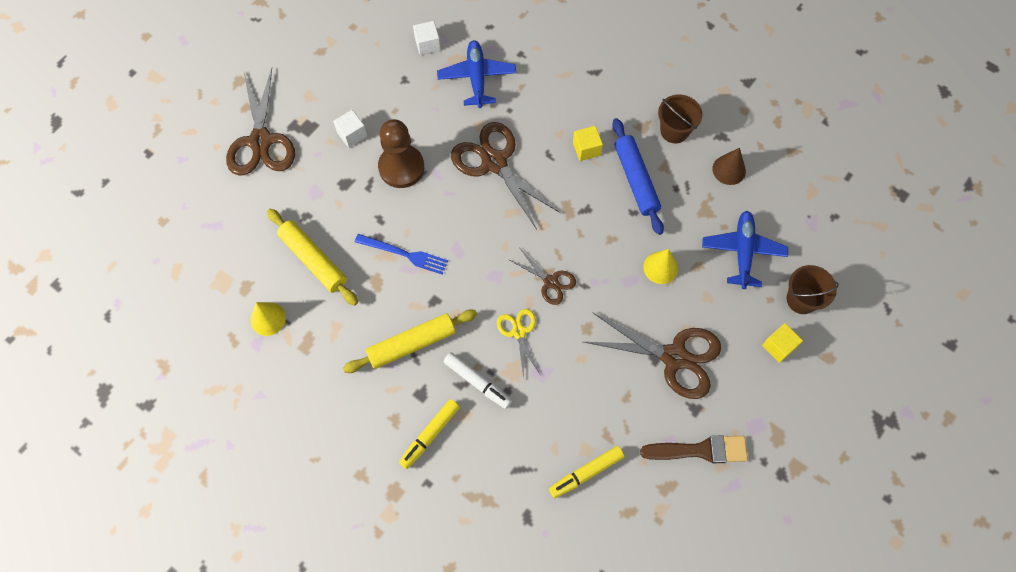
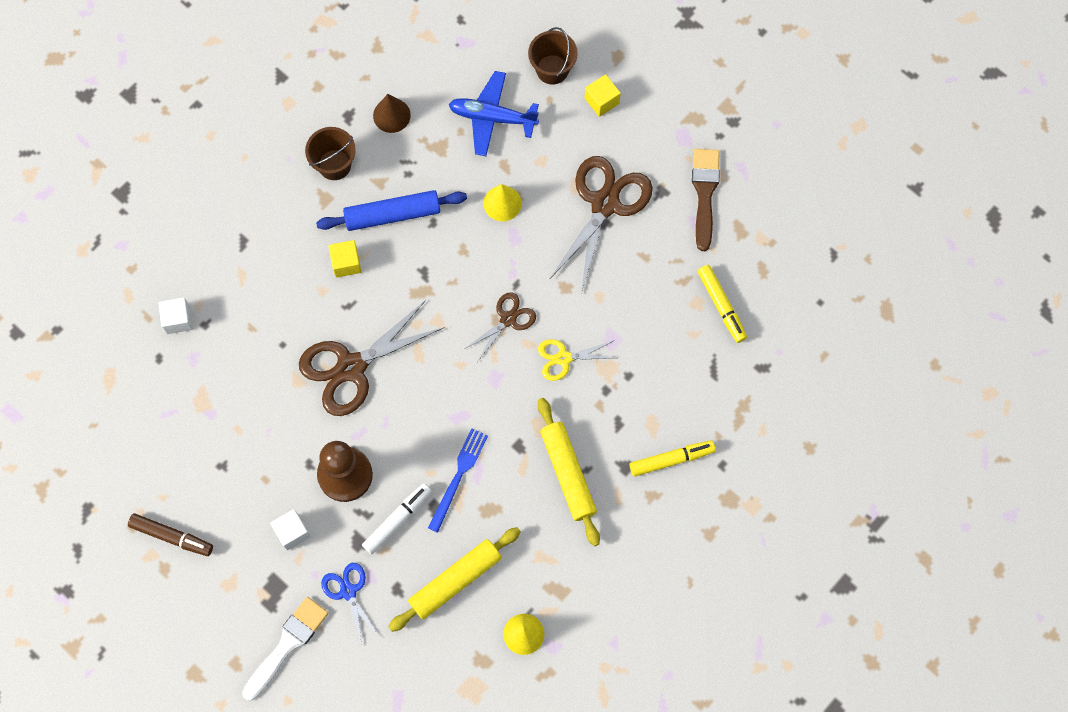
camera: 85 degrees left, 5 degrees up
(260, 141) = (287, 644): brown scissors -> white brush
(304, 180) = (348, 591): none -> blue scissors
(346, 53) = (171, 536): none -> brown marker
(427, 44) = (174, 435): white cube -> white cube (178, 319)
(430, 435) = (671, 459): yellow marker -> yellow marker turned 60 degrees counterclockwise
(477, 78) = (232, 379): blue plane -> none
(477, 382) = (617, 406): white marker -> white marker (397, 520)

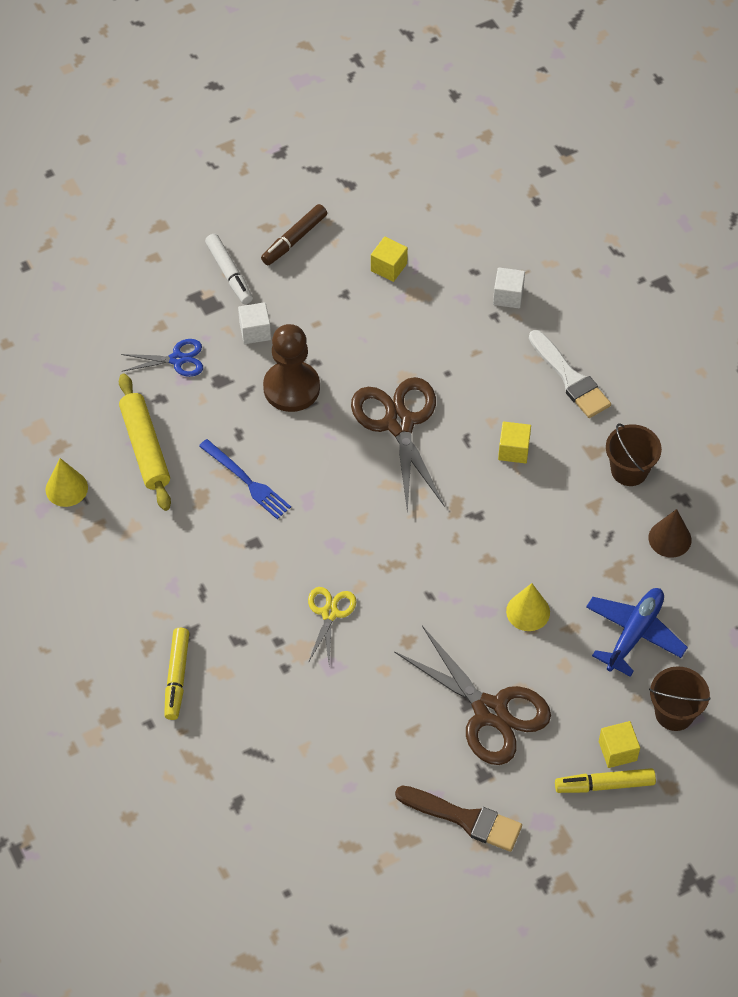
camera: 110 degrees right, 15 degrees down
(178, 436) = (388, 267): none -> yellow cube
(287, 644) = (151, 300): white brush -> white brush (570, 378)
(392, 214) = (552, 506): blue rolling pin -> none
(397, 520) = (227, 418): white marker -> white marker (229, 273)
(508, 319) = (393, 576): brown scissors -> none
(568, 473) = (206, 577): yellow rolling pin -> none
(721, 306) = (324, 787): yellow marker -> yellow marker (604, 785)

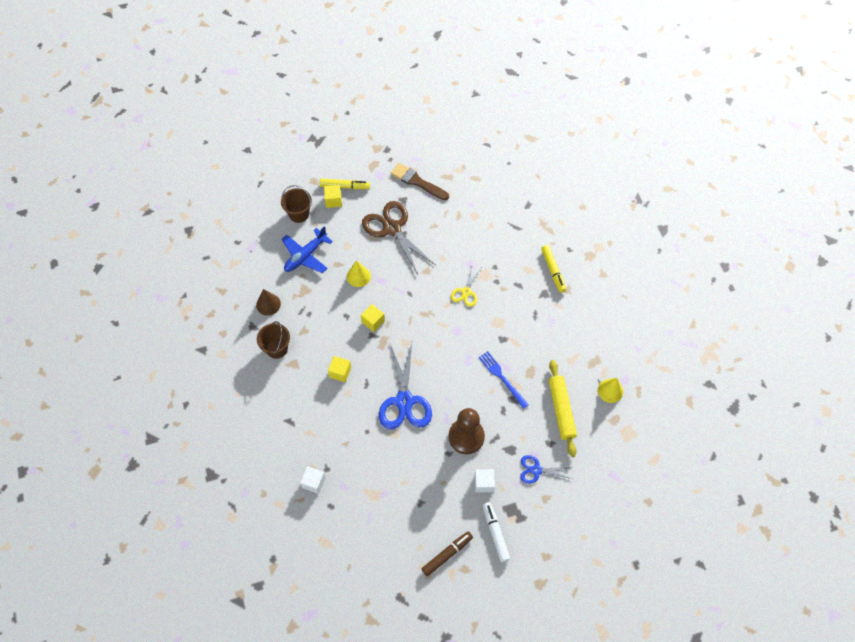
camera: 170 degrees left, 5 degrees up
(177, 677) = (553, 270): yellow marker -> yellow marker turned 150 degrees clockwise
(388, 267) = (387, 519): yellow cube -> yellow cube (373, 321)
(399, 423) = (404, 401): brown scissors -> blue scissors
(570, 378) = (292, 414): white brush -> none

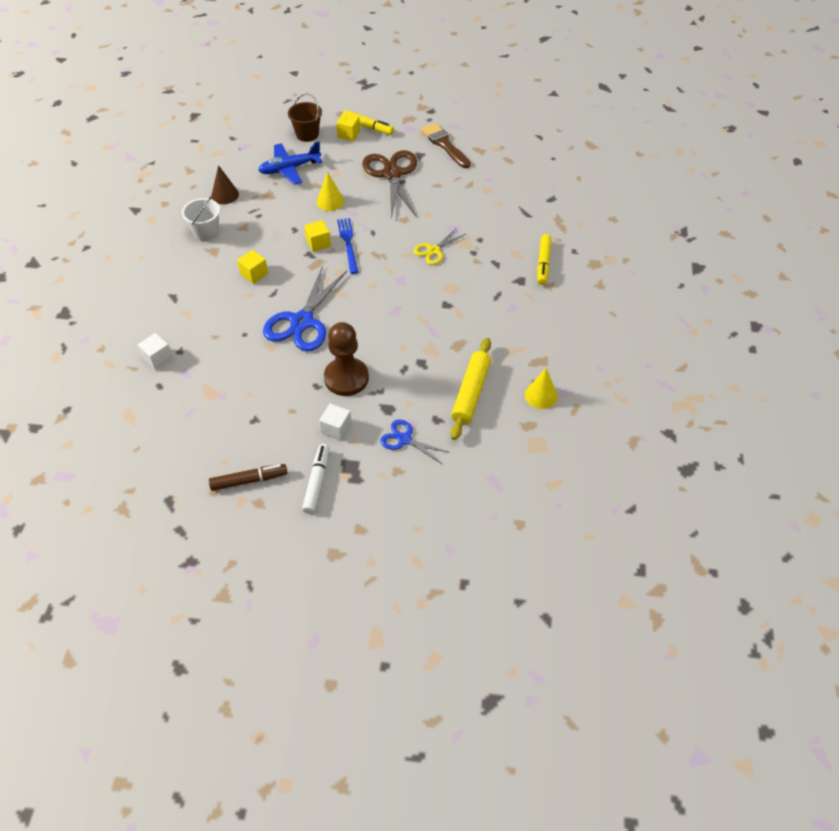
camera: 25 degrees right, 10 degrees down
(277, 348) = (206, 233): brown bucket -> white bucket
(502, 378) = (422, 339): blue fork -> blue fork (348, 243)

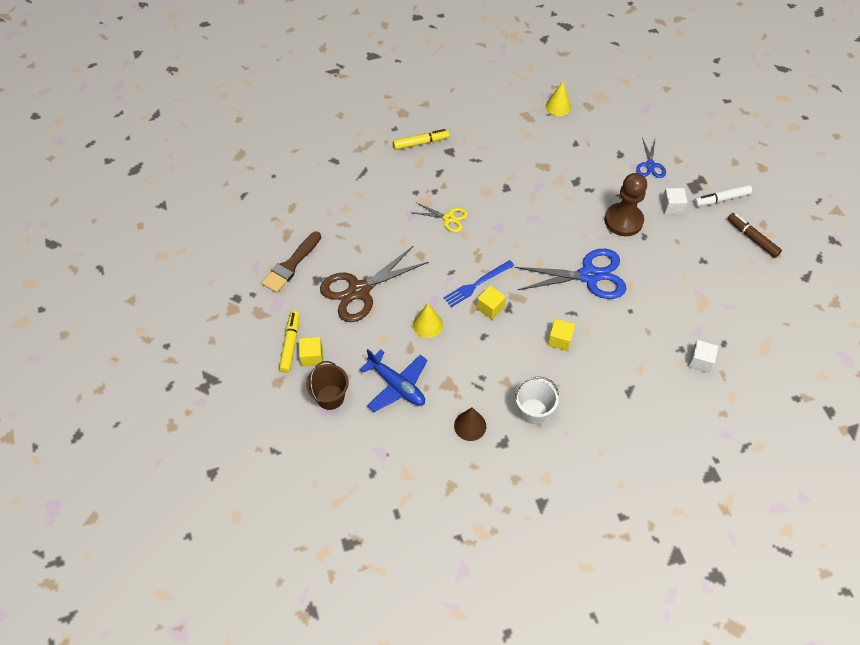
camera: 115 degrees left, 5 degrees up
(471, 393) = (583, 144): yellow rolling pin -> none

